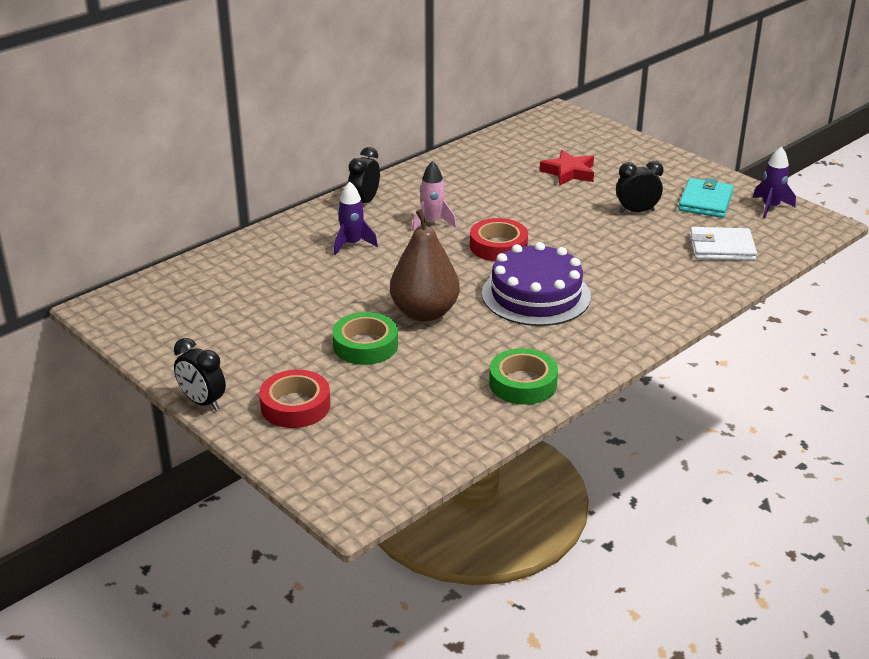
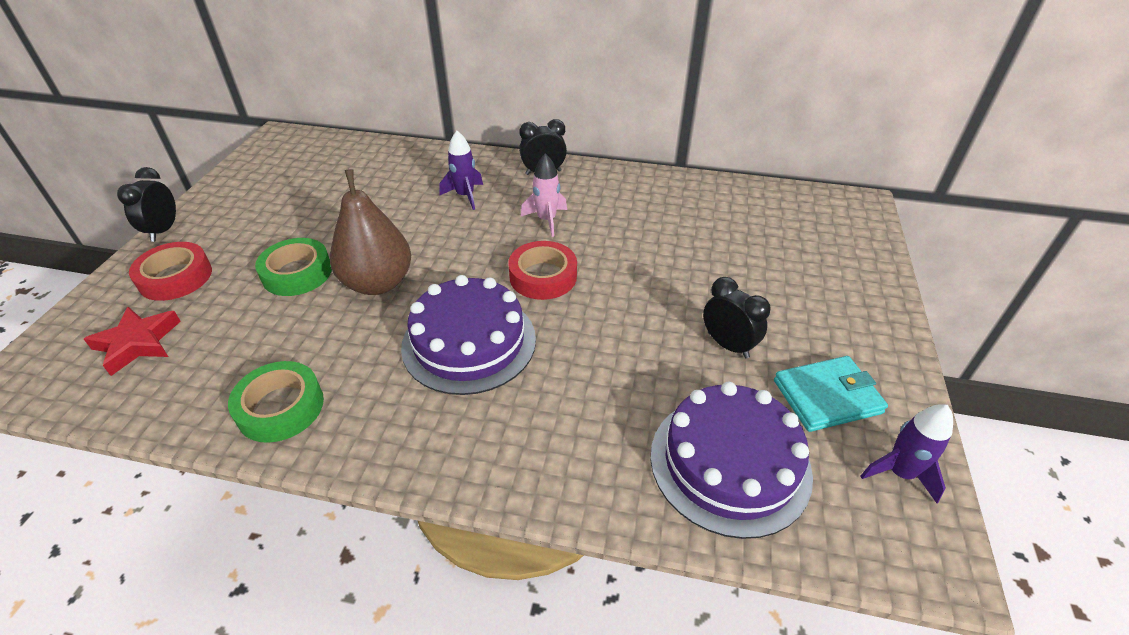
camera: 55 degrees right, 10 degrees up
(569, 172) = (747, 260): red star -> red star (137, 343)
(721, 248) = (730, 463): white wallet -> purple cake

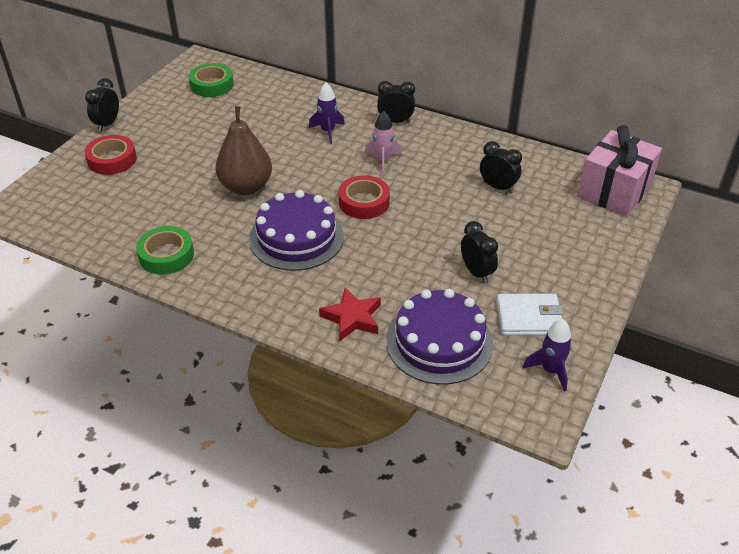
camera: 15 degrees right, 0 degrees up
(137, 343) = (84, 200): red star -> red star (352, 318)
(297, 273) = (192, 170): green tape -> green tape (212, 85)
(698, 229) = (498, 187): none -> black clock
(827, 396) = (529, 317): turquoise wallet -> white wallet
(829, 212) = (614, 191): none -> pink gift

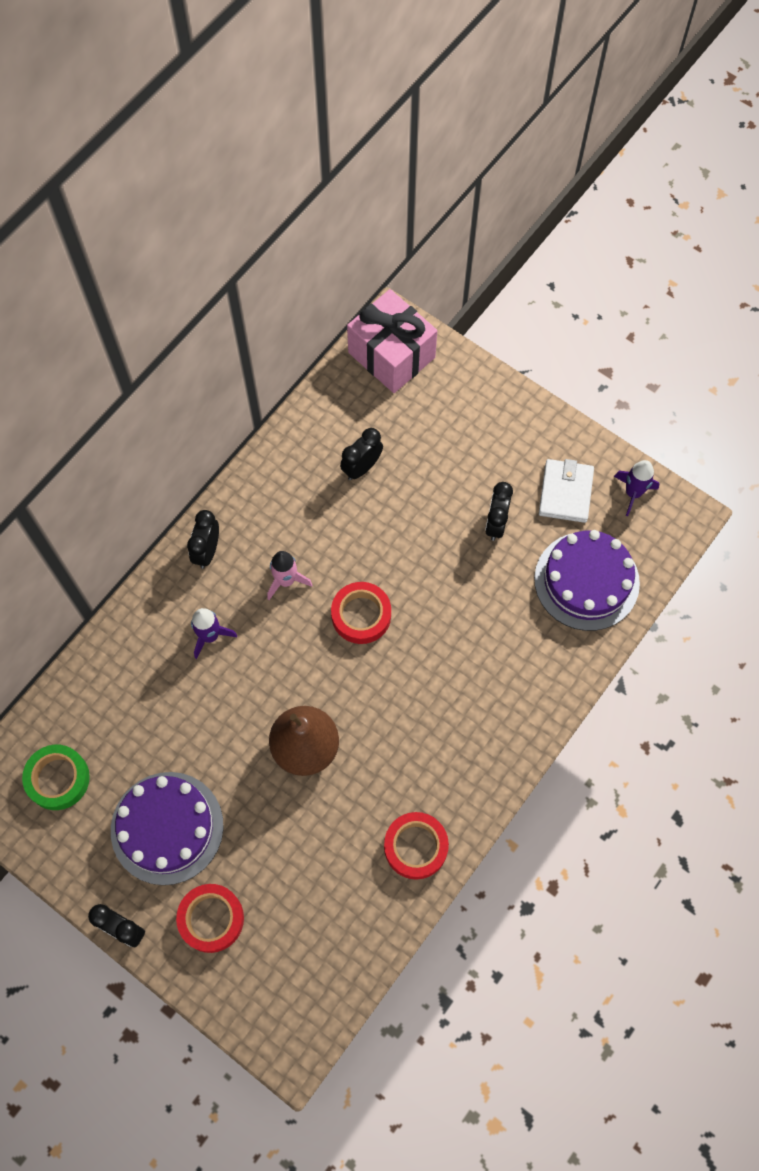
camera: 80 degrees left, 25 degrees up
(166, 255) = (415, 847): green tape -> red tape
(296, 237) = (410, 698): purple cake -> purple cake (167, 827)
(352, 318) = (543, 656): red star -> none
(476, 272) = (495, 524): black clock -> black clock turned 60 degrees counterclockwise

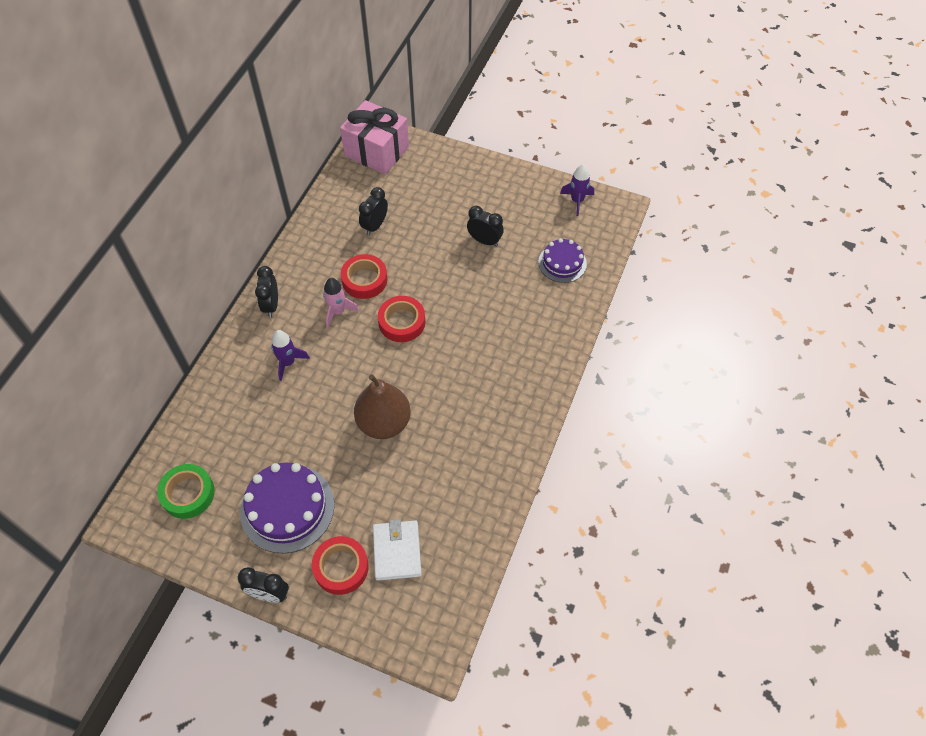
camera: 15 degrees left, 10 degrees down
(415, 847) = (490, 472): red tape -> red tape (364, 280)
(495, 524) = (484, 241): black clock -> black clock turned 120 degrees clockwise
(565, 492) = (529, 210): white wallet -> white wallet (397, 551)
(586, 581) = (562, 263): purple cake -> purple cake, size x0.61

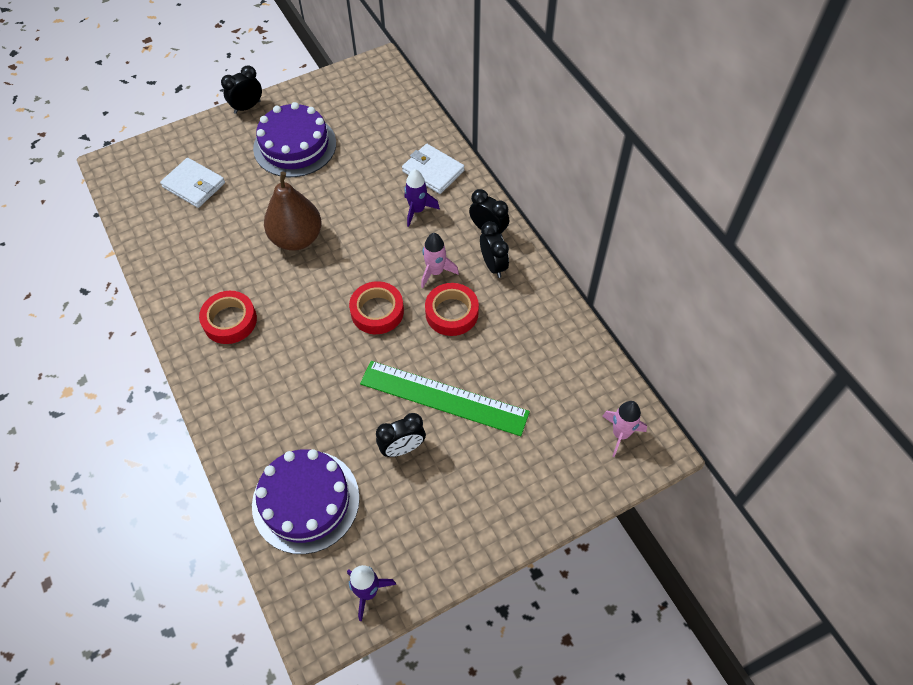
camera: 130 degrees right, 0 degrees up
(188, 493) = (365, 102): green tape -> none
(237, 380) = (433, 171): none -> white wallet
(341, 567) = (220, 150): red tape -> red tape (230, 321)
(375, 226) = (511, 363): black clock -> black clock (493, 265)
(376, 151) = (620, 434): pink gift -> pink rocket
(432, 243) = (444, 398): none -> green ruler
(562, 263) = (306, 501): purple cake -> purple cake, size x1.65

